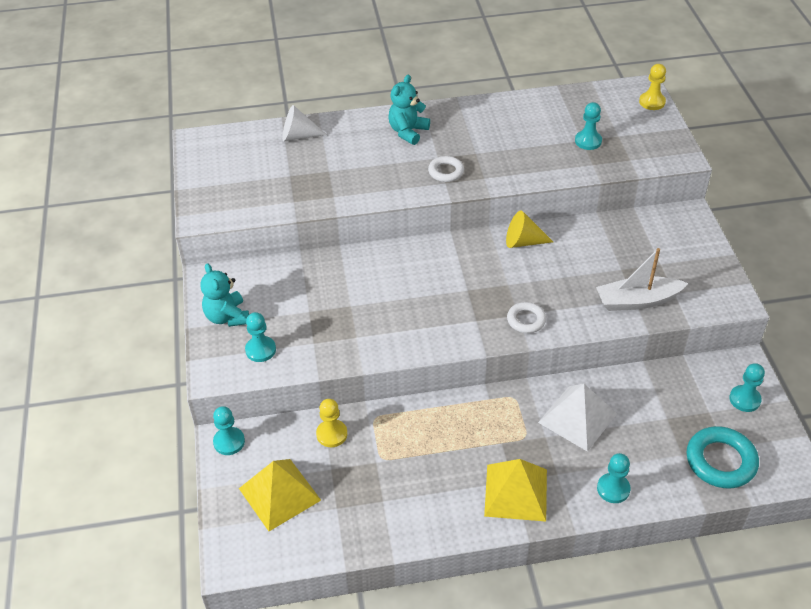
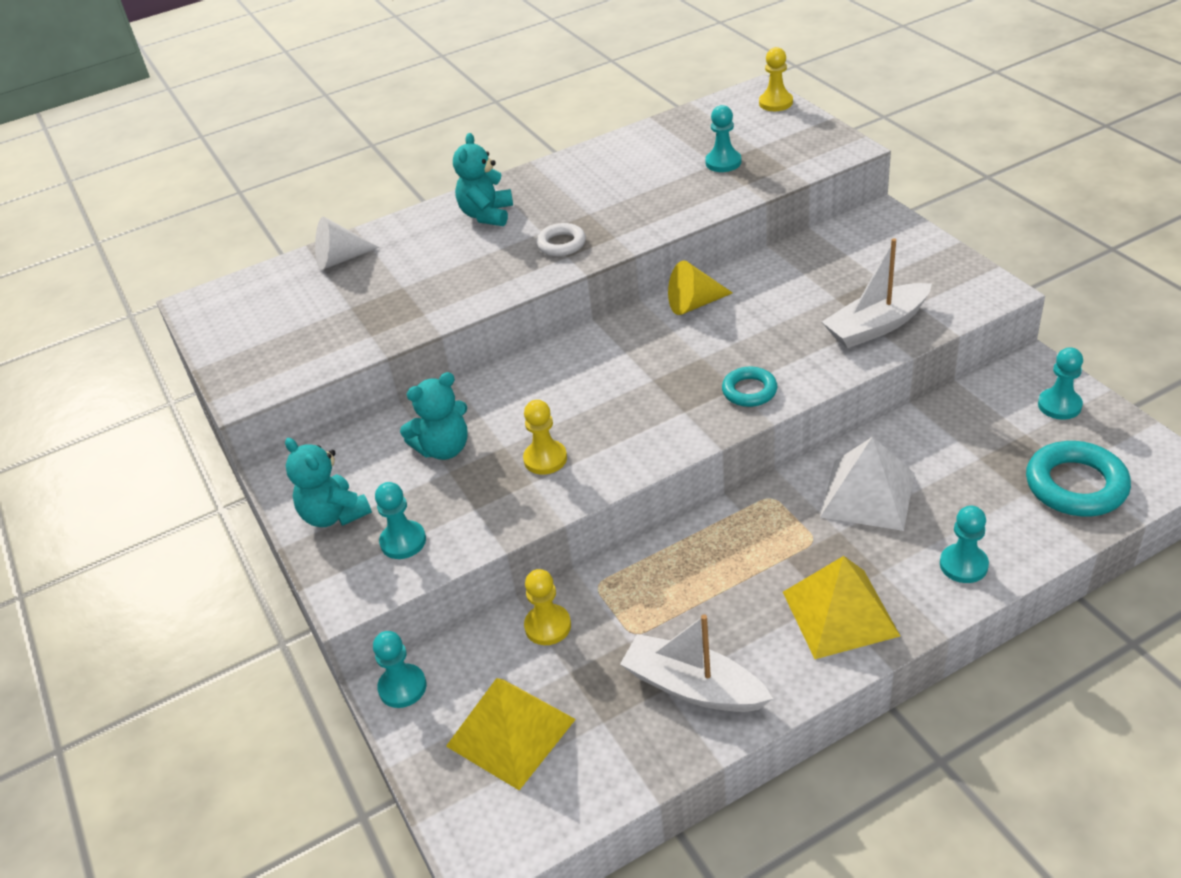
camera: 15 degrees left, 5 degrees down
(312, 294) = (444, 448): none -> turquoise teddy bear
(372, 323) = (545, 459): none -> yellow pawn
(401, 506) = (693, 687): none -> white boat
(526, 320) = (749, 391): white ring -> turquoise ring

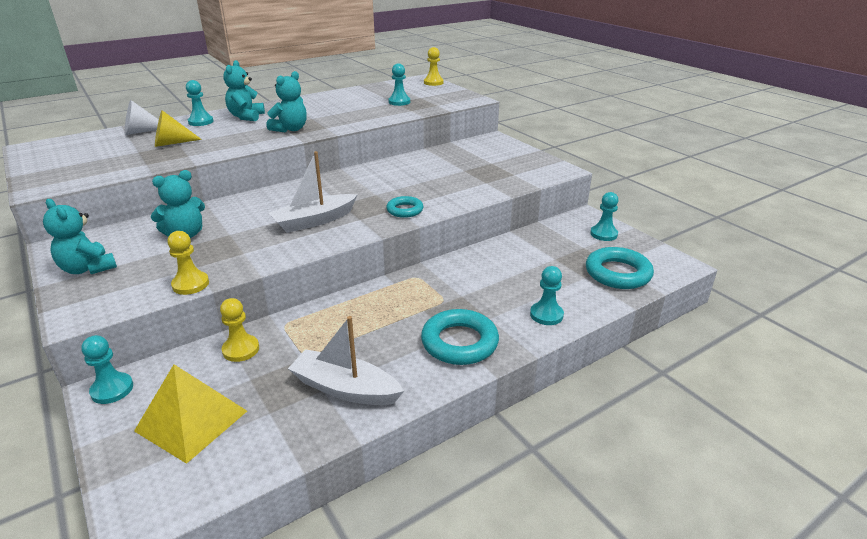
camera: 10 degrees left, 10 degrees down
(403, 541) = (135, 284): turquoise pawn -> turquoise pawn (201, 122)
(545, 459) = (257, 241): yellow pawn -> yellow pawn (190, 284)
(561, 244) = (290, 129): white ring -> turquoise teddy bear
(694, 304) = (375, 171): yellow cone -> yellow cone (172, 143)
(840, 613) = (459, 342): yellow pyramid -> turquoise ring
(867, 494) = (481, 276): white pyramid -> none
(876, 326) = (489, 183): white boat -> white boat (314, 221)

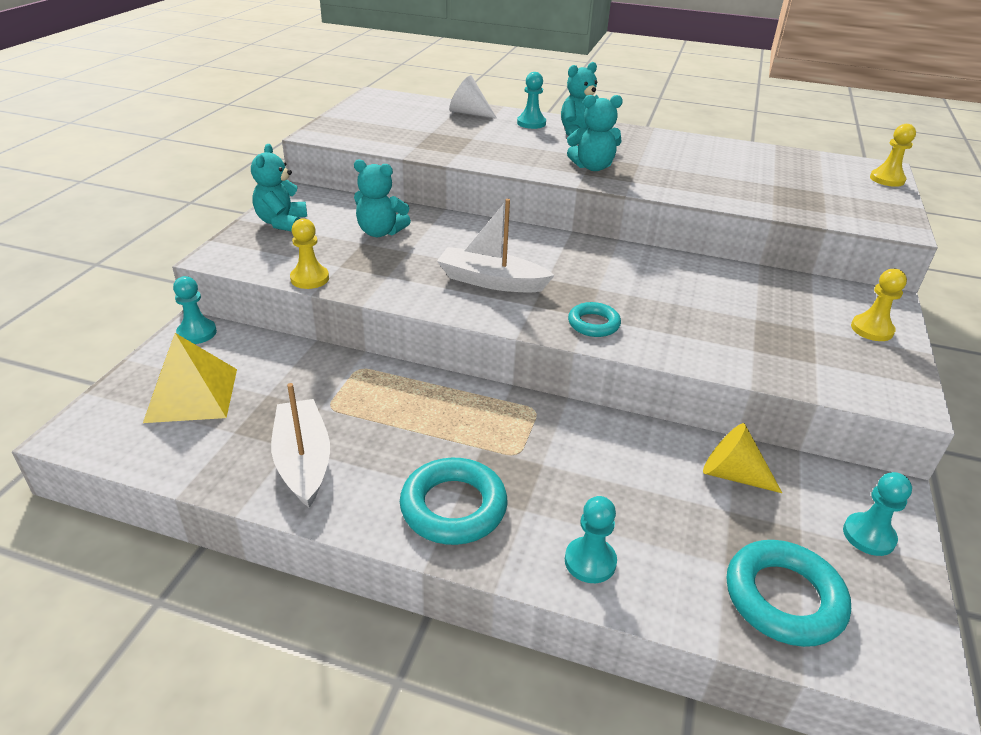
camera: 50 degrees right, 5 degrees up
(172, 143) = (469, 135): yellow cone -> yellow cone (732, 474)
(241, 349) = (301, 365): yellow pawn -> yellow pawn (872, 329)
(399, 102) = (781, 187): turquoise pawn -> none

